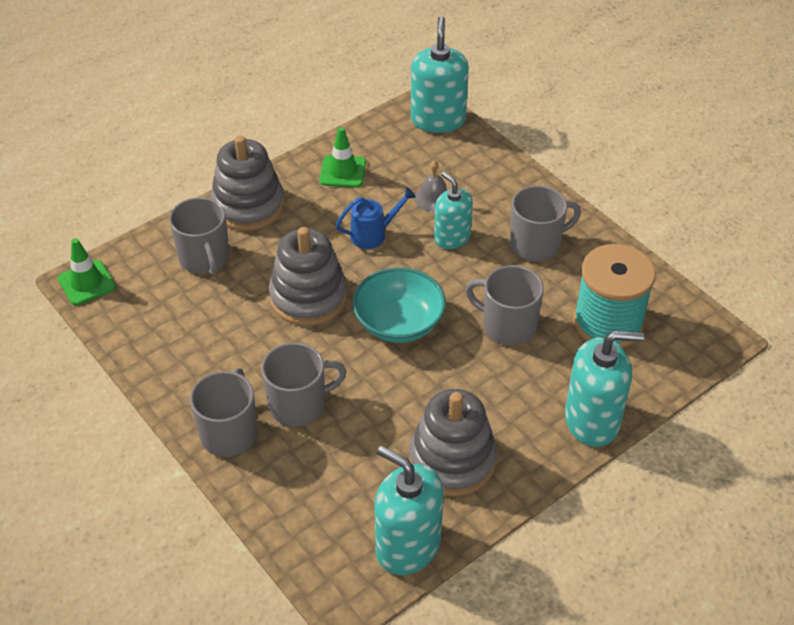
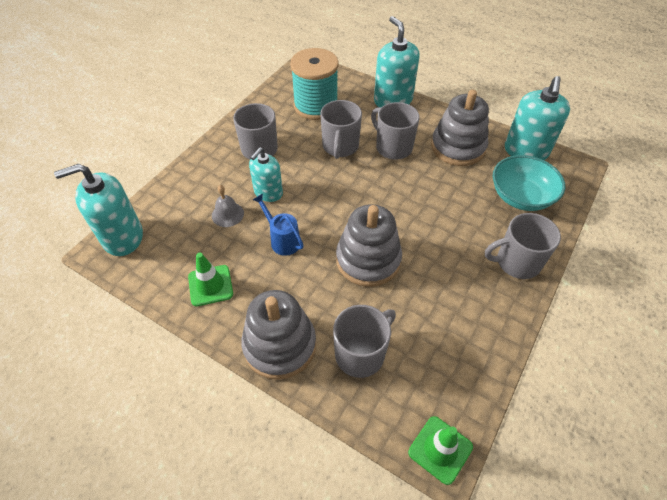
camera: 110 degrees left, 5 degrees up
(299, 405) = (468, 231): grey mug -> grey mug (393, 147)
(399, 323) = (366, 199): turquoise bowl -> turquoise bowl (521, 196)

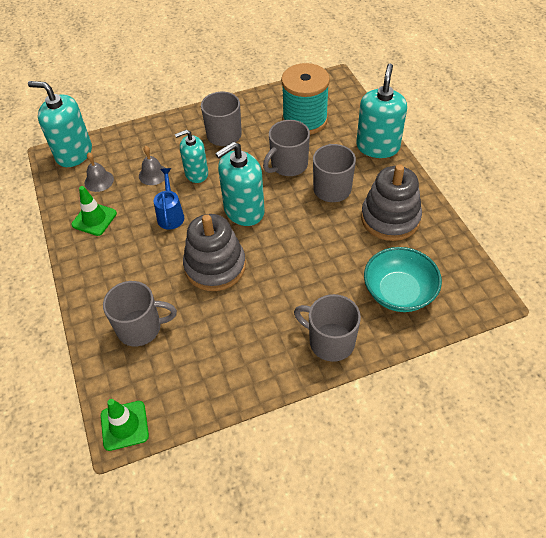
camera: 40 degrees right, 0 degrees up
(178, 248) = (99, 181): none -> grey bell
(280, 345) = (96, 287): grey stacking toy -> none
(526, 151) = (452, 256): turquoise soap dispenser -> turquoise soap dispenser (244, 211)

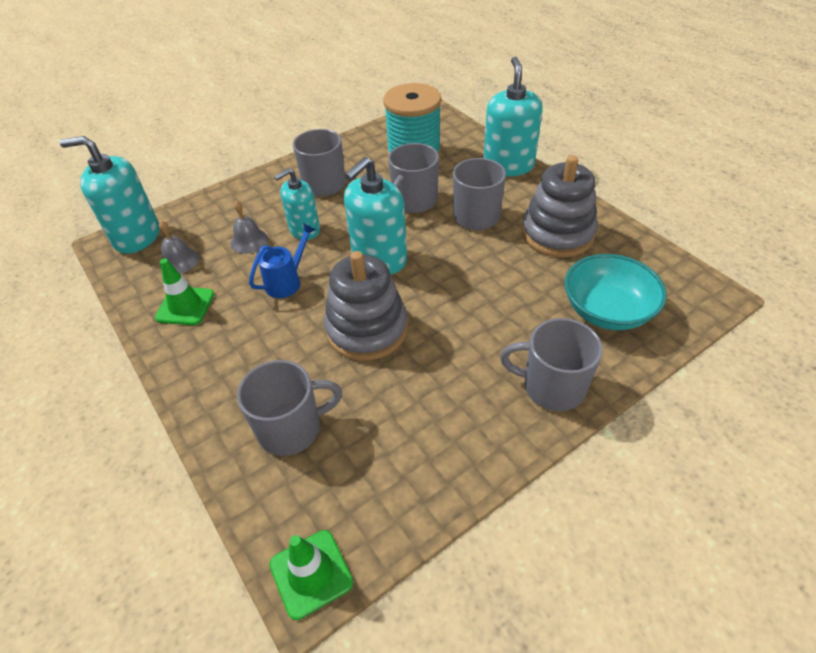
camera: 15 degrees left, 5 degrees down
(170, 215) = (287, 281): blue watering can -> blue watering can turned 60 degrees clockwise

